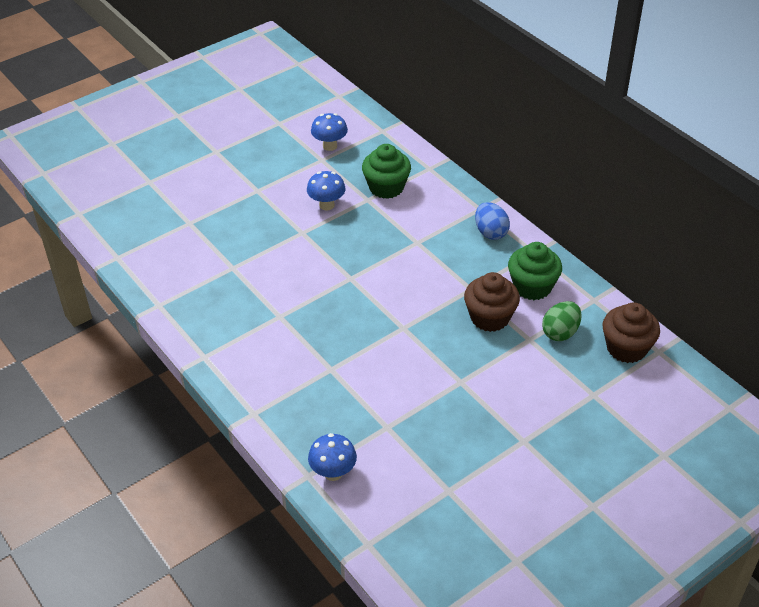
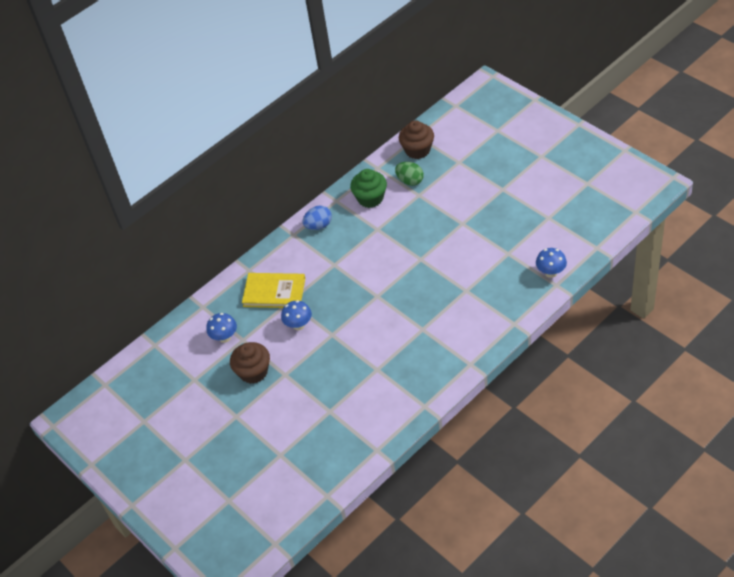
camera: 90 degrees left, 5 degrees up
(386, 187) = (274, 292): green cupcake -> yellow book
(490, 317) = (403, 216): brown cupcake -> brown cupcake (253, 372)

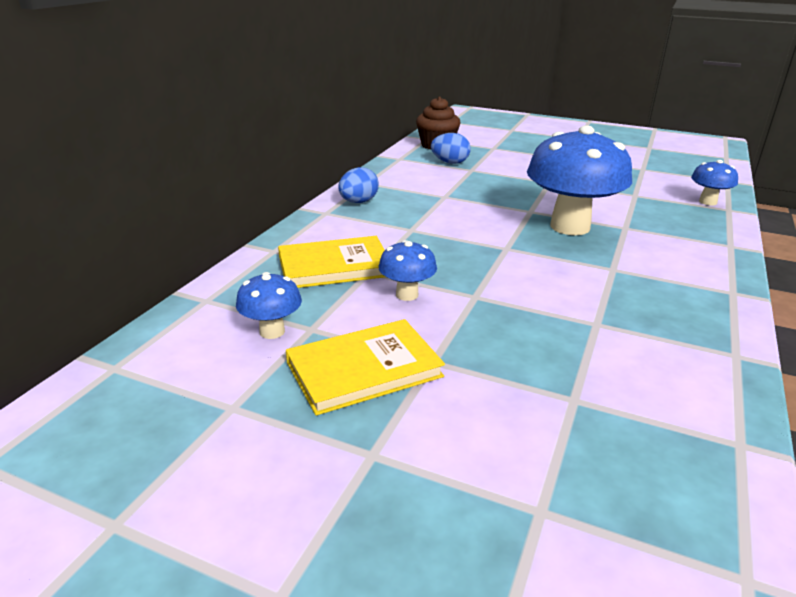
camera: 30 degrees left, 20 degrees down
(253, 372) = (364, 369): brown cupcake -> yellow book
(370, 198) = (412, 177): green cupcake -> none
(410, 181) = (450, 162): green egg -> blue egg
(431, 282) = (570, 227): none -> blue mushroom

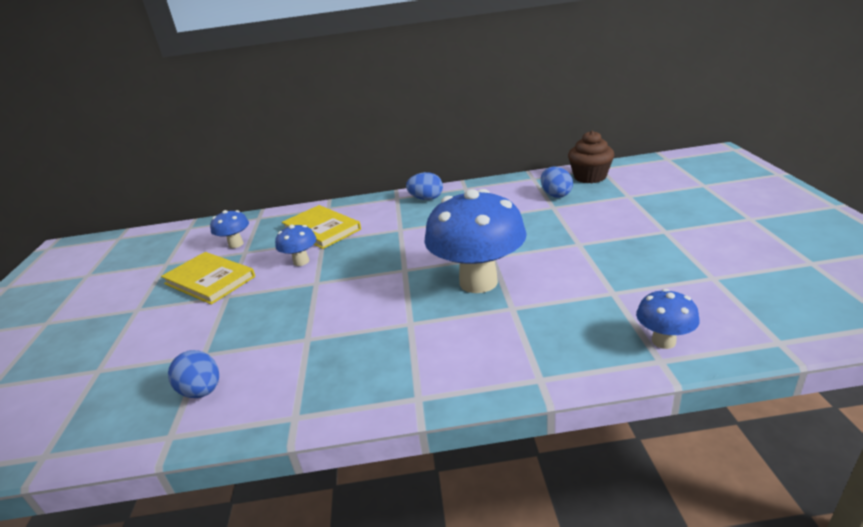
camera: 65 degrees right, 0 degrees up
(659, 409) = (202, 391): none -> blue egg

